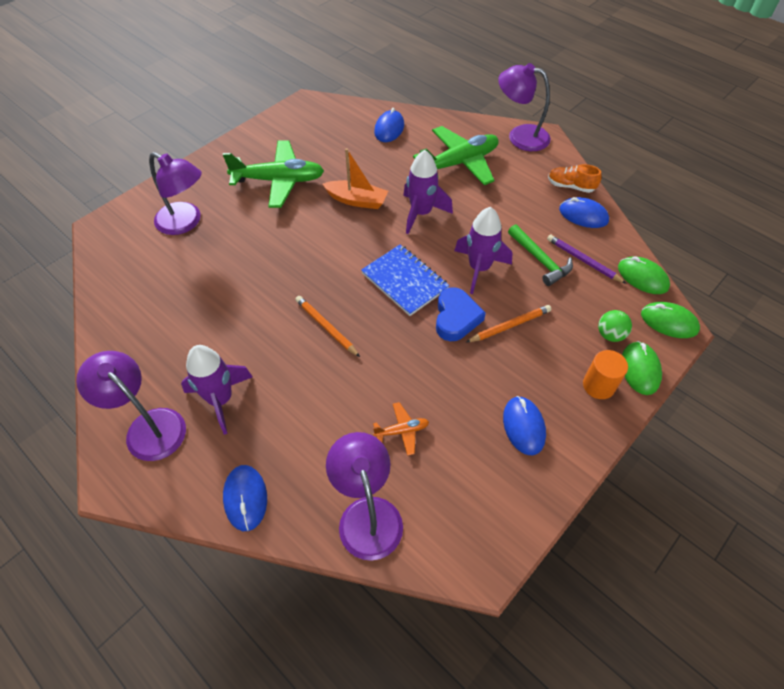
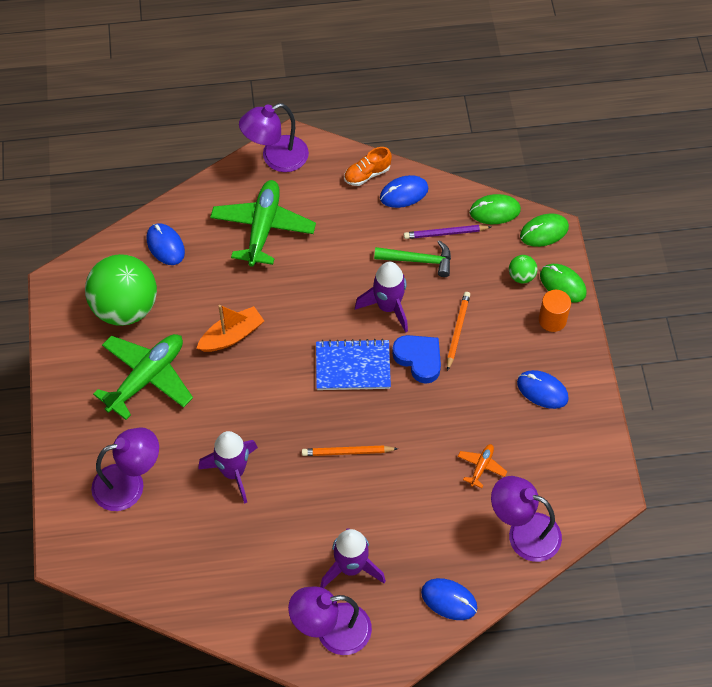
camera: 50 degrees left, 5 degrees up
(322, 139) = (125, 308): none -> green ball
(421, 213) = (293, 301): purple rocket -> purple rocket (233, 472)

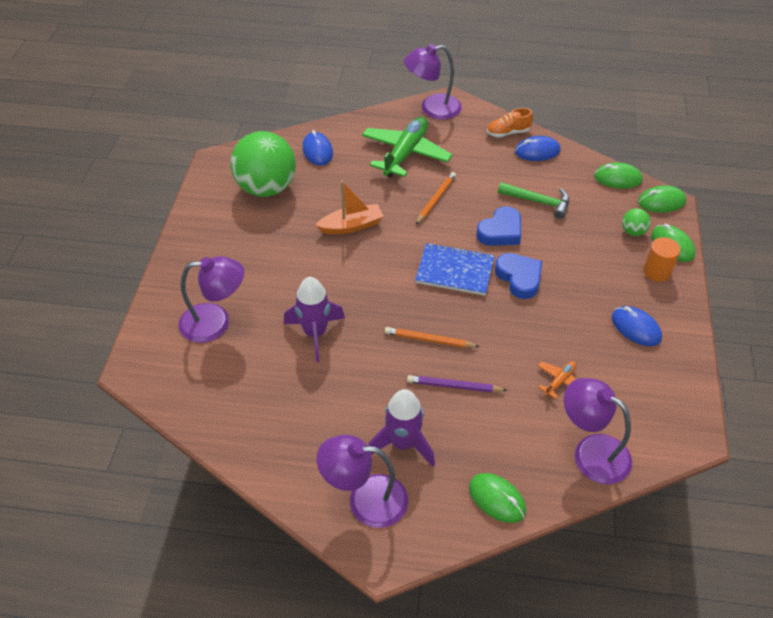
camera: 15 degrees right, 10 degrees down
(146, 378) = (264, 243): green plane -> none
(388, 307) = (500, 231): purple rocket -> blue heart
(445, 233) = (568, 186): purple pencil -> purple pencil (454, 386)
(449, 600) = (497, 499): blue mouse -> green mouse
(457, 331) = (562, 262): orange pencil -> orange pencil (436, 199)

